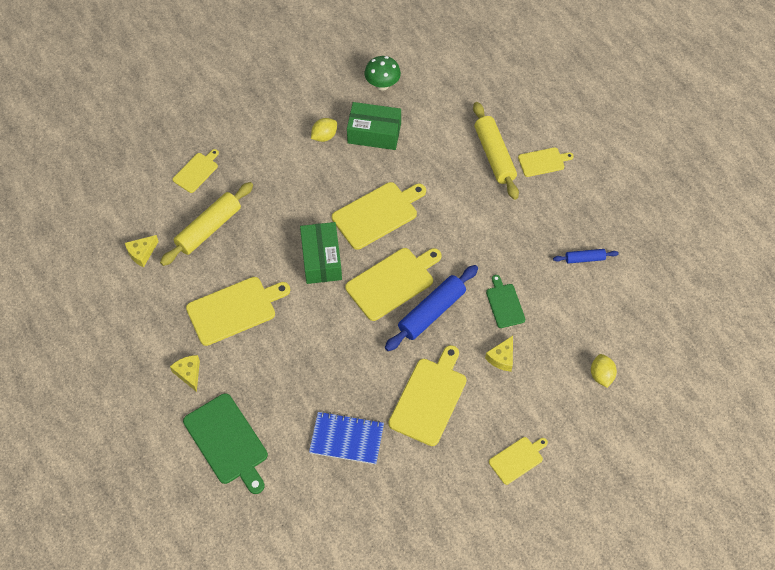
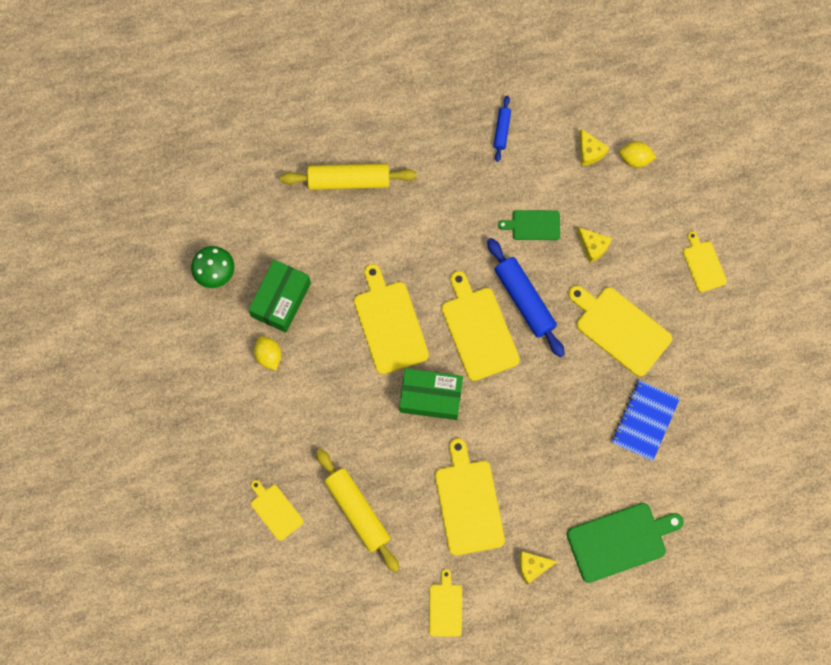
camera: 75 degrees left, 15 degrees up
(142, 253) = (369, 592): yellow cheese -> yellow cheese (590, 151)
(543, 162) = (372, 133): yellow cutting board -> yellow cutting board (445, 607)

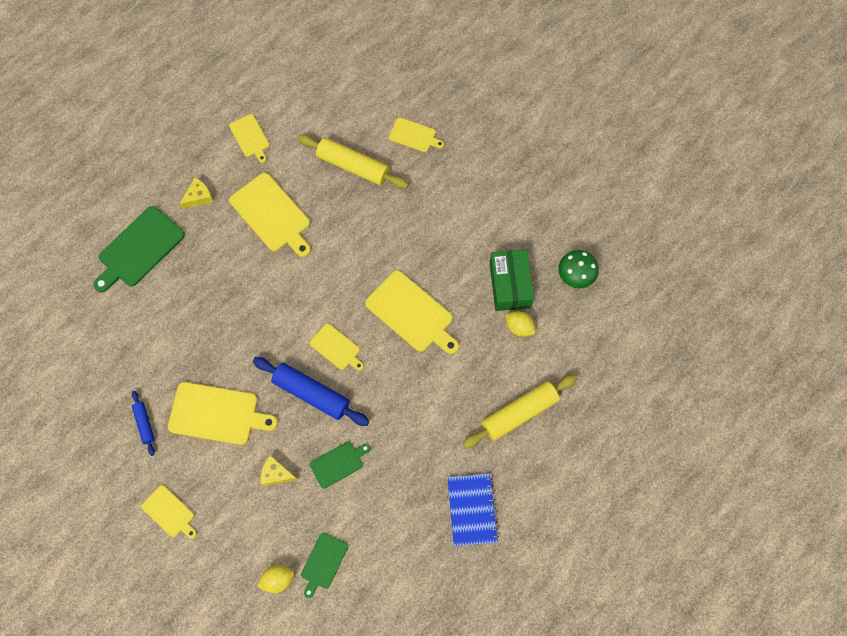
camera: 150 degrees right, 5 degrees down
(269, 355) = (491, 238): yellow lemon -> yellow lemon (519, 327)
(430, 397) = (345, 275): green box -> none
(478, 330) = (336, 348): yellow cutting board -> yellow cutting board, size x0.57
(501, 130) = (414, 536): blue rolling pin -> blue rolling pin (144, 424)
(590, 151) = (323, 563): yellow cheese -> green cutting board
(644, 421) = (161, 349): blue notebook -> blue notebook (472, 510)

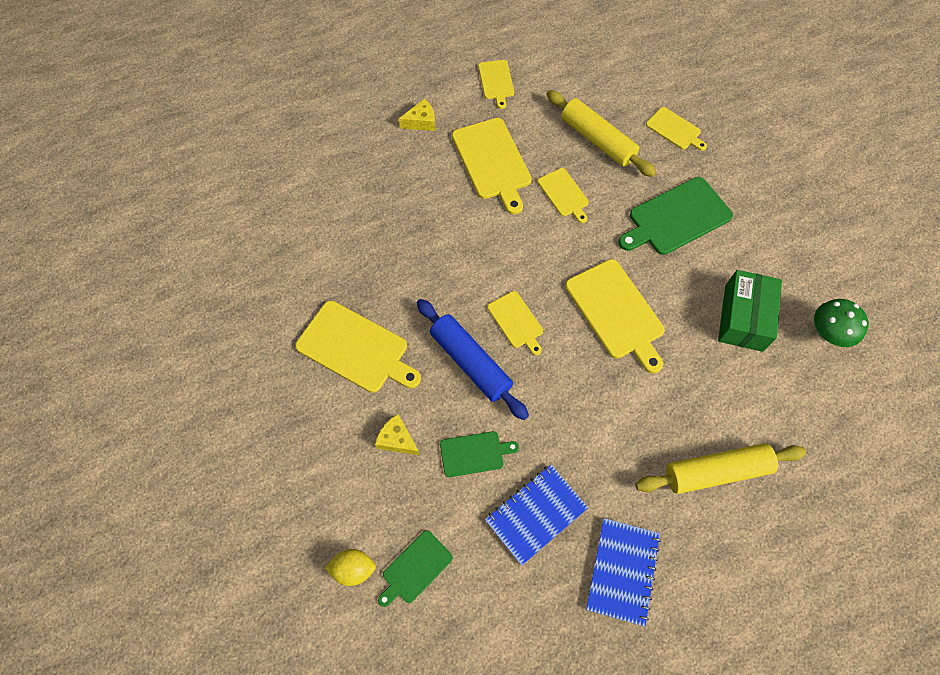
camera: 20 degrees right, 5 degrees down
(139, 249) = (340, 153): green cutting board -> green cutting board (676, 218)
(144, 424) = (272, 332): blue rolling pin -> none
(169, 512) = (259, 440): yellow cutting board -> yellow cutting board (564, 194)
(398, 492) = (535, 514): none -> blue notebook
(519, 327) = (742, 369): yellow lemon -> none

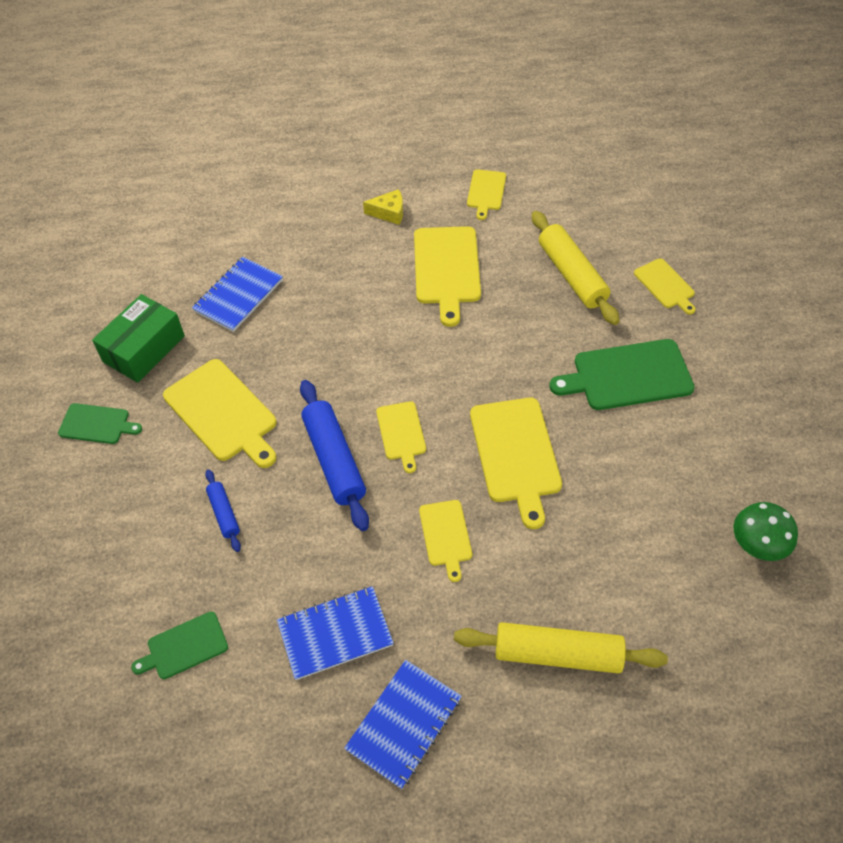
camera: 20 degrees right, 10 degrees down
(322, 235) = (238, 296): none -> blue notebook
(353, 568) = (122, 626): yellow lemon -> none
(397, 439) = (224, 513): yellow cheese -> blue rolling pin
(474, 453) = (297, 552): green cutting board -> green cutting board (97, 424)
(564, 194) = (510, 320): yellow cutting board -> yellow cutting board (446, 536)
(743, 318) = (661, 501): green box -> green box (144, 349)

